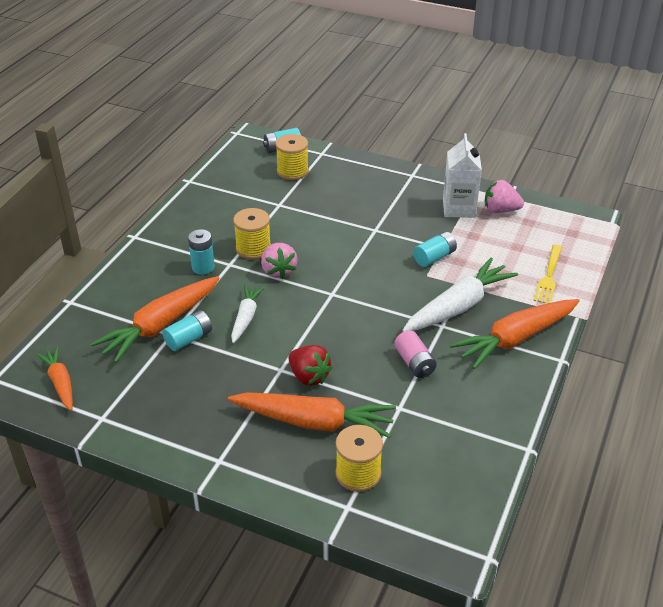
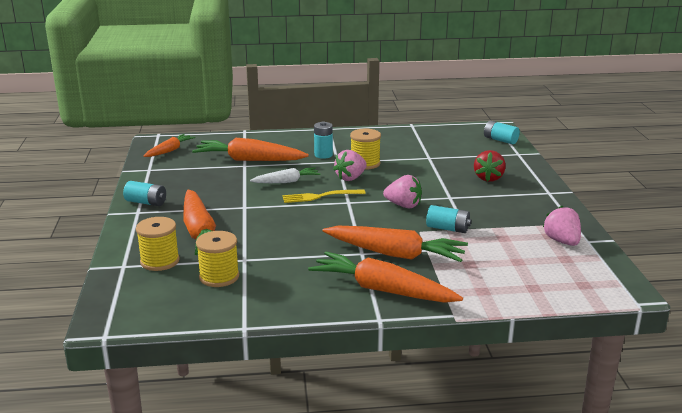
camera: 60 degrees right, 15 degrees down
(189, 339) = (245, 171): turquoise battery -> turquoise battery (146, 202)
(292, 171) = (477, 151): yellow spool -> yellow spool (219, 277)
(309, 376) = (246, 218): red strawberry -> red strawberry (488, 178)
(369, 263) = (403, 205): none -> pink strawberry
(414, 363) = (302, 253): pink battery -> none
(458, 306) = (395, 254): white carrot -> orange carrot
(459, 208) = (533, 222): white carton -> none
(548, 277) = (495, 287): yellow fork -> yellow fork (320, 196)

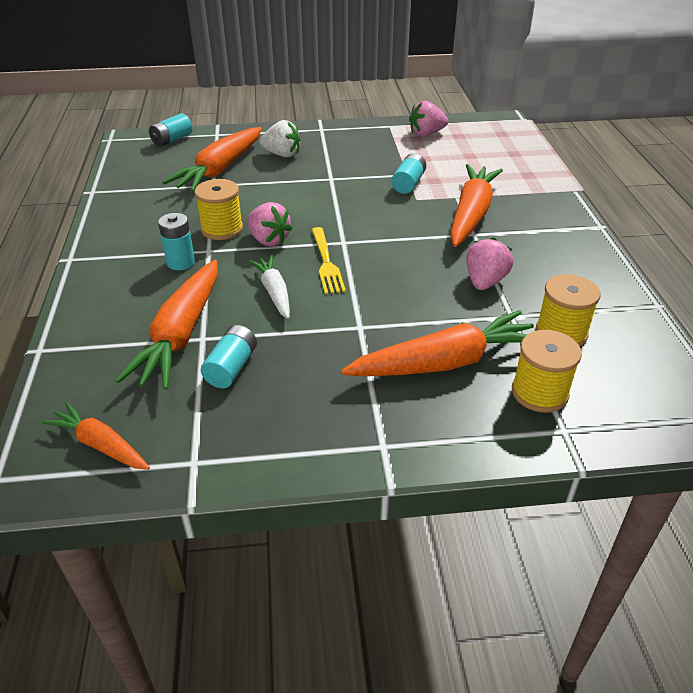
camera: 90 degrees left, 15 degrees up
(146, 202) = (345, 441): turquoise battery -> turquoise battery (231, 368)
(382, 290) = (547, 223): orange carrot -> orange carrot (220, 169)
(403, 205) = (353, 206): pink strawberry -> pink strawberry (485, 282)
(488, 178) = (282, 154): red strawberry -> white strawberry

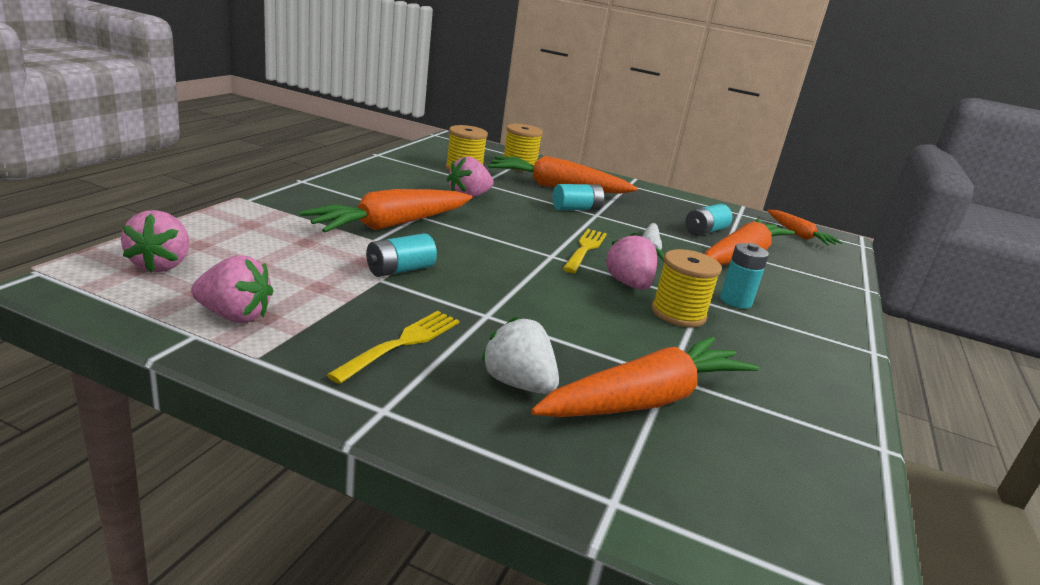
camera: 155 degrees left, 15 degrees down
(172, 140) = (727, 530): turquoise battery -> turquoise battery (576, 209)
(348, 150) = (402, 343): none -> yellow fork
(499, 138) = (160, 265): none -> pink strawberry

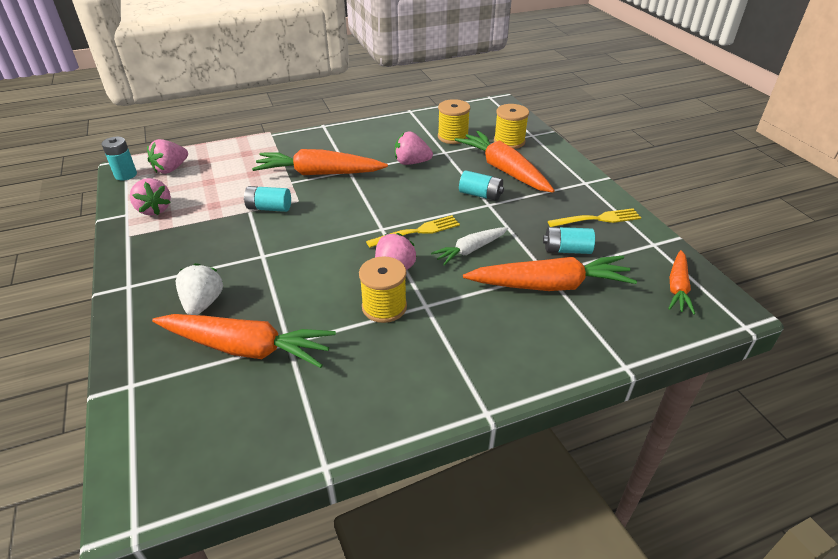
camera: 50 degrees right, 15 degrees up
(402, 343) = (193, 254): yellow fork -> yellow fork (598, 219)
(735, 301) = (454, 318): turquoise battery -> turquoise battery (125, 175)

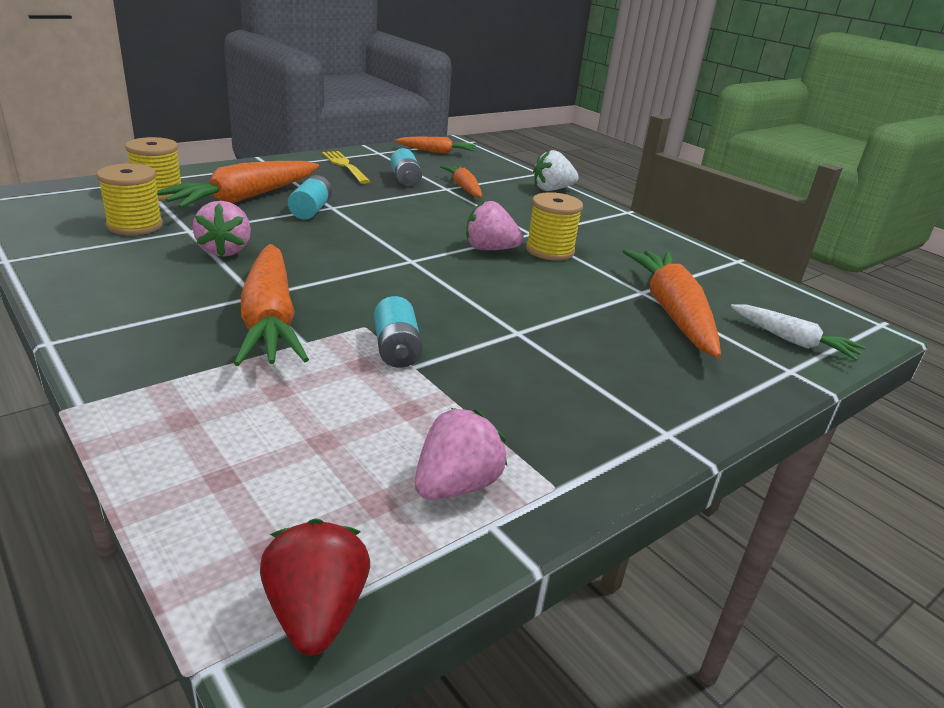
camera: 110 degrees left, 10 degrees down
(125, 175) = (316, 613): turquoise battery -> red strawberry
(171, 169) = (271, 525): pink strawberry -> none
(203, 303) = (639, 356): white strawberry -> white strawberry (552, 189)
(417, 231) = (407, 240): yellow fork -> none
(470, 250) = (429, 215): white carrot -> white carrot (792, 341)
(549, 285) = (463, 188): orange carrot -> orange carrot, size x0.57

